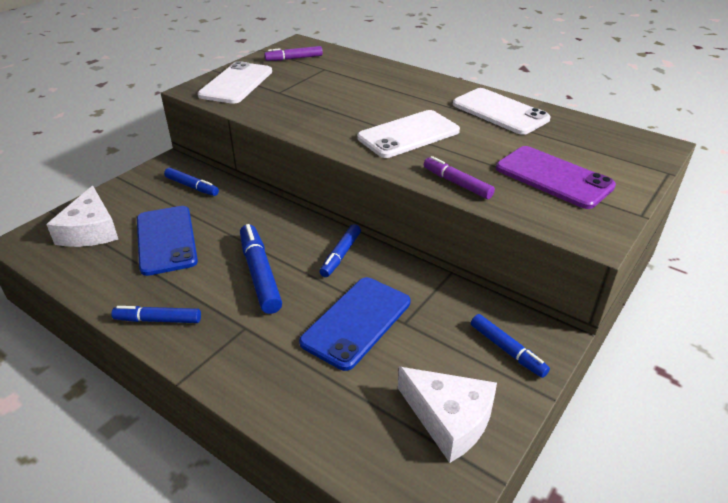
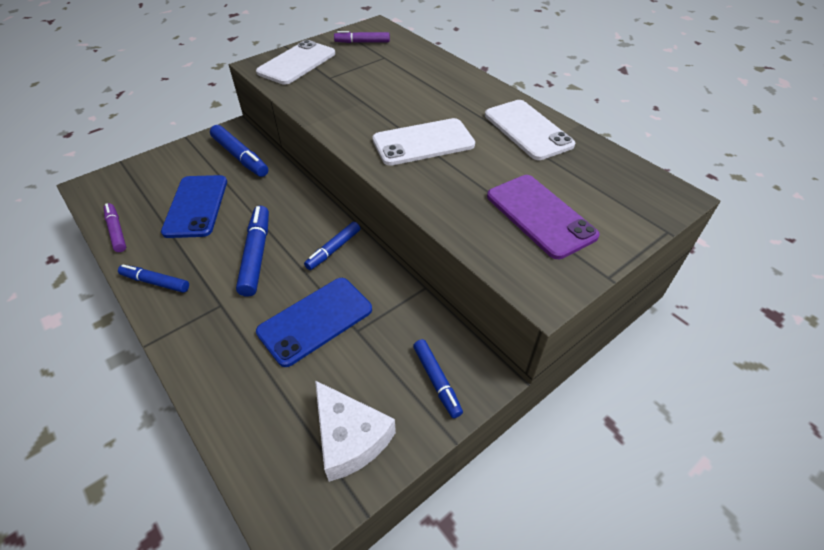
camera: 15 degrees right, 10 degrees up
(90, 230) = (142, 186): white cheese -> none
(192, 186) = (240, 157): blue marker -> blue marker, size x1.54
(457, 183) = (439, 205): purple marker -> purple marker (116, 231)

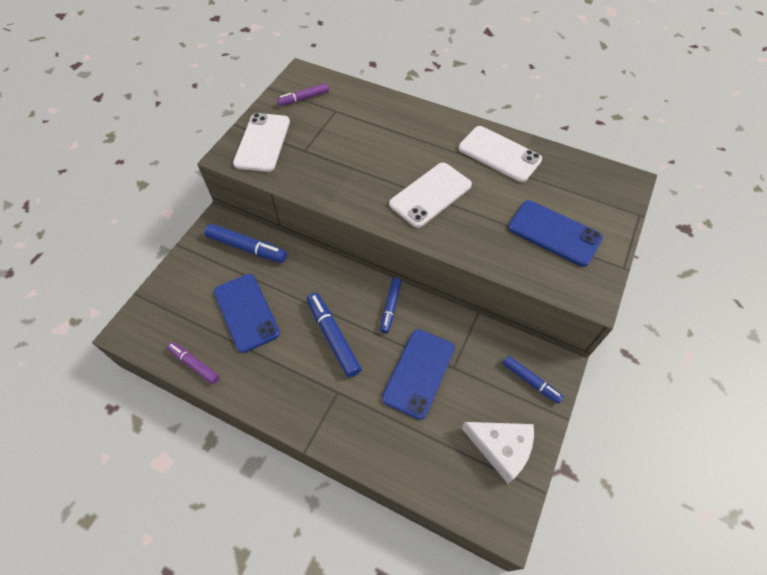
camera: 25 degrees left, 10 degrees up
(155, 282) = (269, 396): blue marker -> none
(540, 216) = (554, 233): purple phone -> blue phone

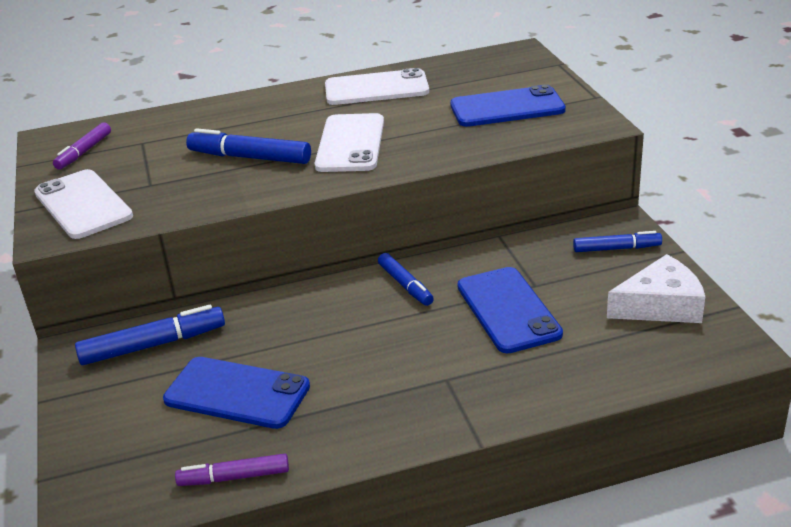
camera: 40 degrees left, 25 degrees down
(333, 337) = (376, 344): blue marker -> blue marker (249, 157)

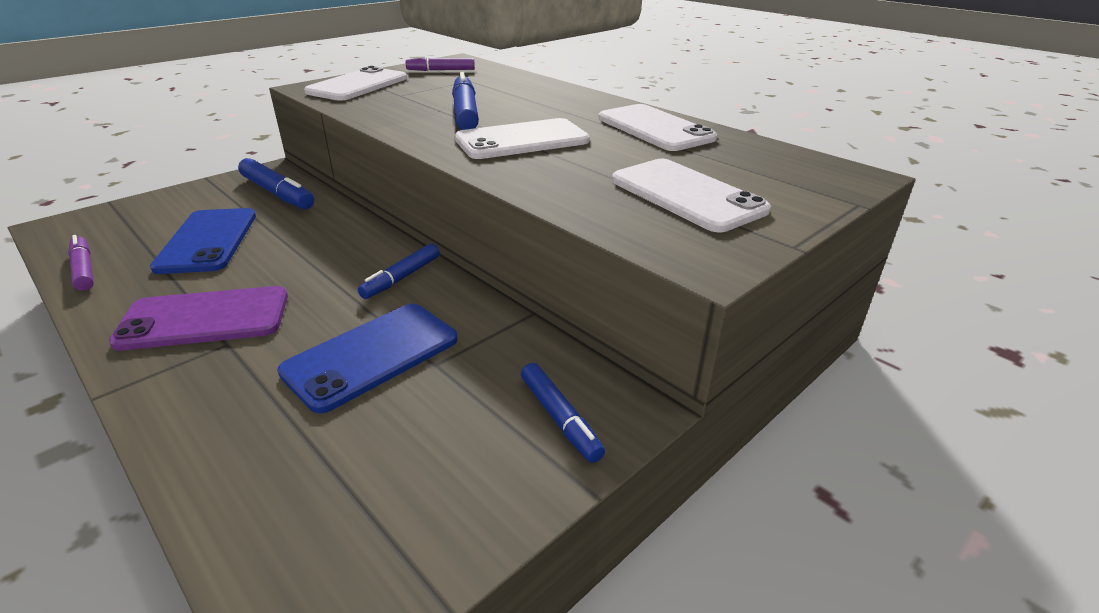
camera: 60 degrees right, 0 degrees up
(398, 391) = (205, 319): none -> purple phone
(507, 108) = (686, 195): blue phone -> white phone
(660, 305) = (423, 500): white cheese -> none

